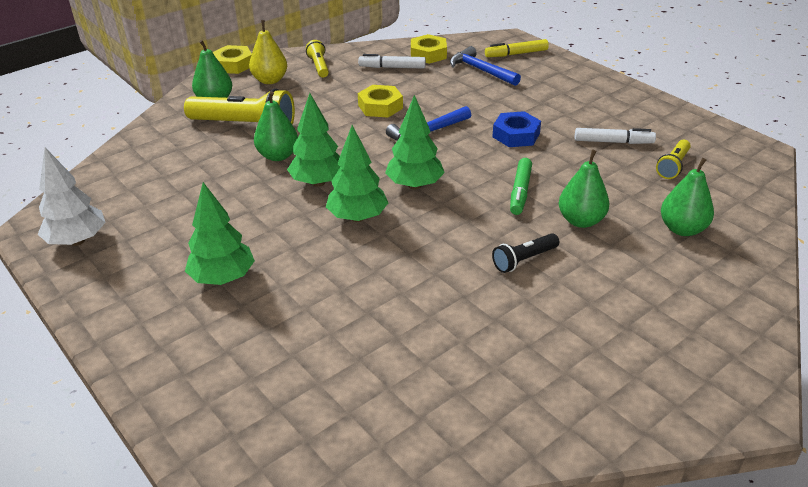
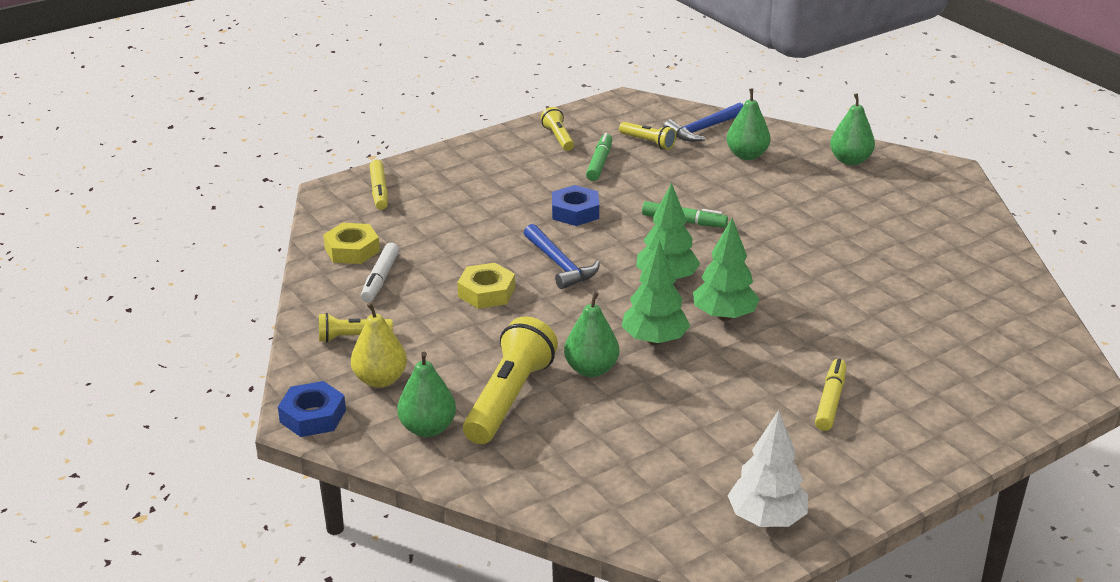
camera: 85 degrees left, 5 degrees down
(223, 278) = (830, 401): green tree -> yellow marker
(233, 65) = (313, 416): yellow nut -> blue nut
(481, 70) = (414, 218): blue hammer -> blue hammer (703, 129)
(524, 260) = (792, 231): black flashlight -> none
(581, 221) = (733, 197): green pear -> green pear (850, 160)
(613, 142) = (599, 163): white marker -> green marker
(651, 119) = (558, 138): none -> yellow flashlight

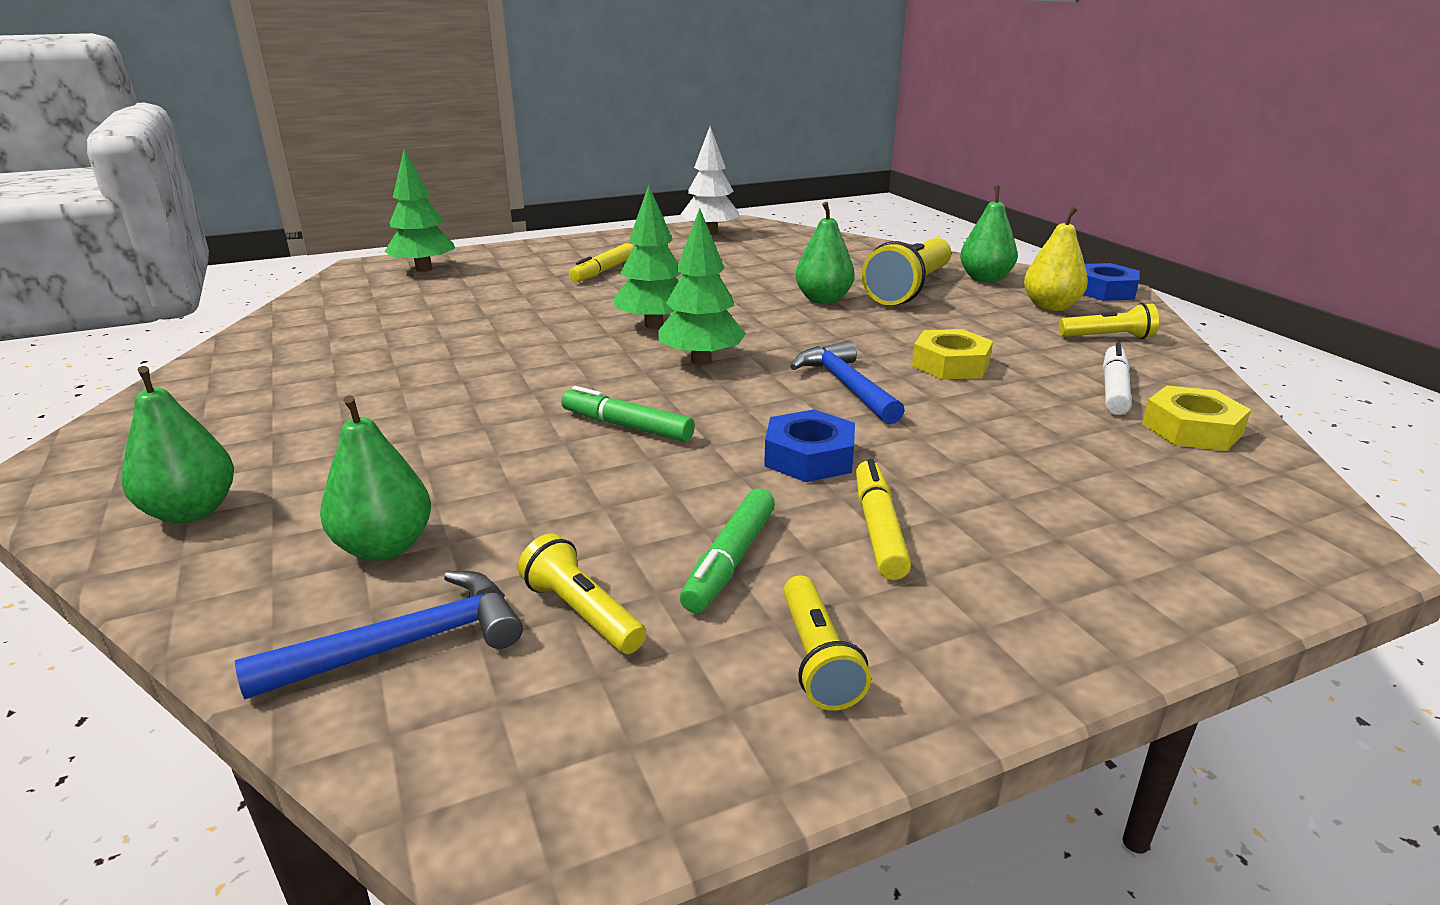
camera: 170 degrees left, 5 degrees down
(379, 191) = (1230, 537): yellow marker -> yellow marker (878, 529)
(654, 340) = (746, 313): green tree -> green tree (424, 269)

